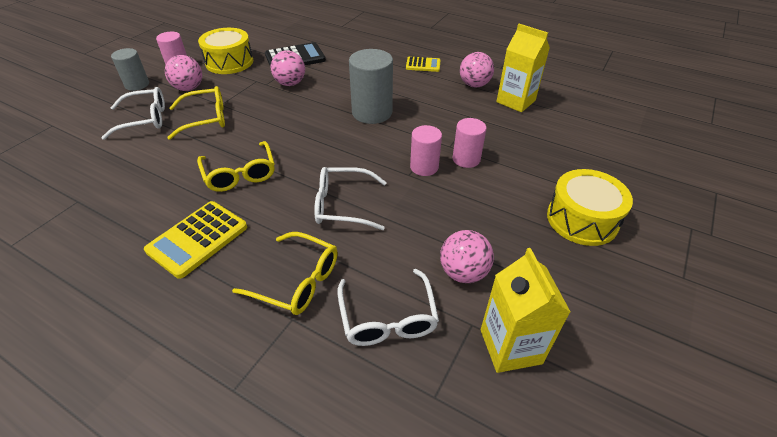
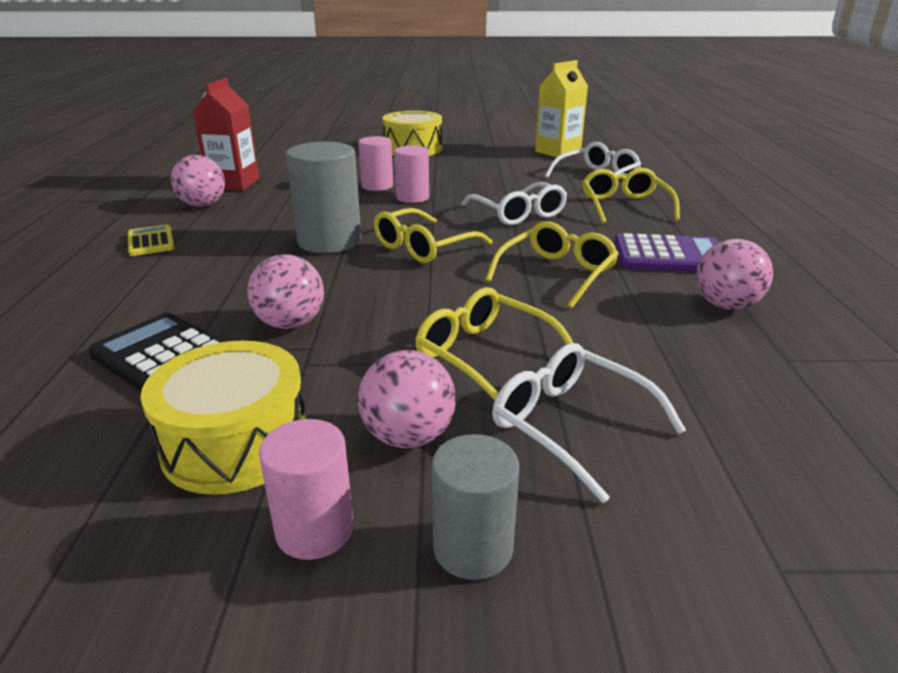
camera: 120 degrees left, 15 degrees down
(197, 239) = (669, 256): yellow calculator -> purple calculator
(329, 141) = (424, 247): none -> yellow glasses
(463, 272) = (521, 167): pink ball -> pink ball (726, 305)
(515, 101) = (234, 183): yellow carton -> red carton

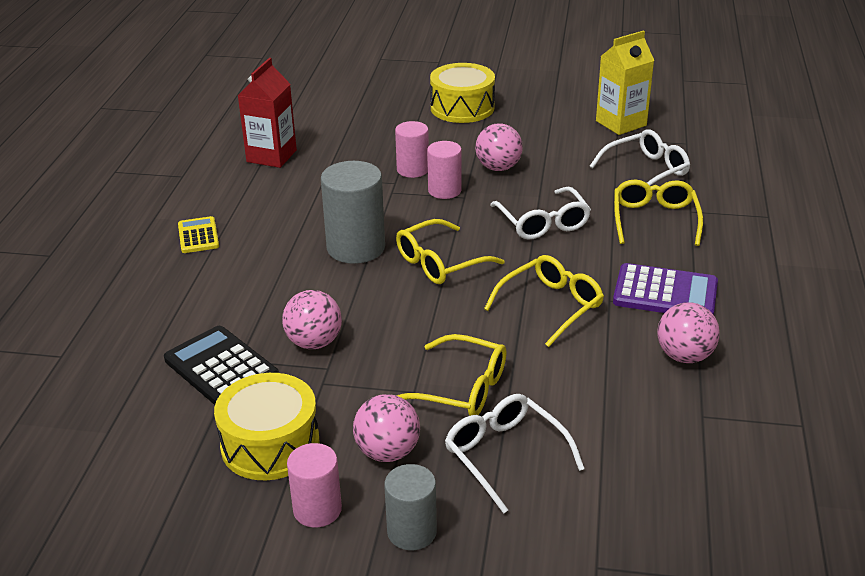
camera: 10 degrees right, 5 degrees up
(203, 205) = (242, 187): pink ball -> pink ball (498, 168)
(485, 355) = (461, 388): yellow glasses -> yellow glasses turned 150 degrees clockwise

